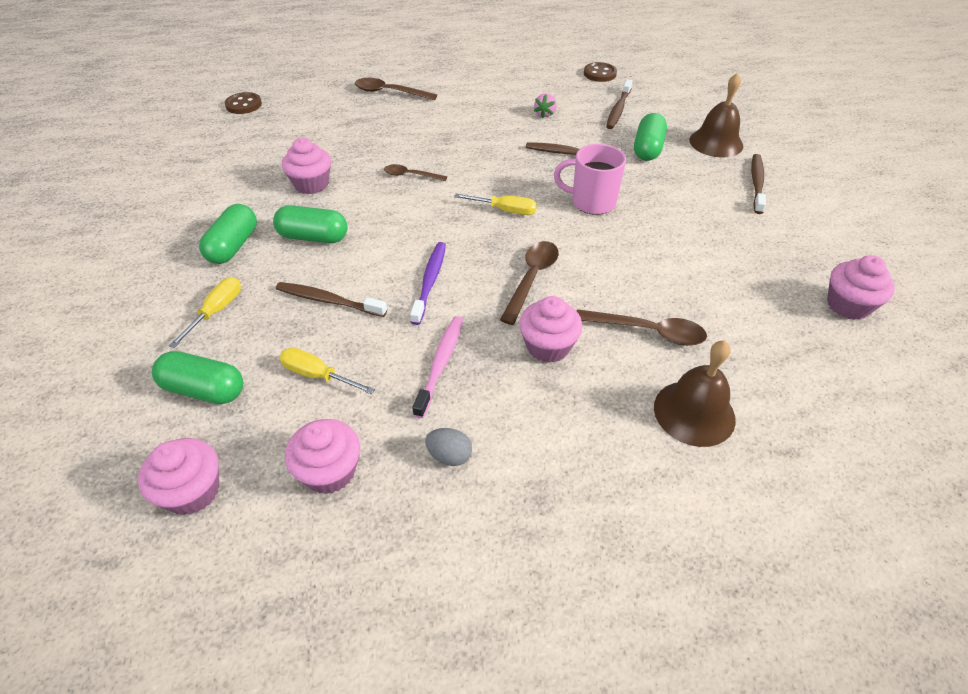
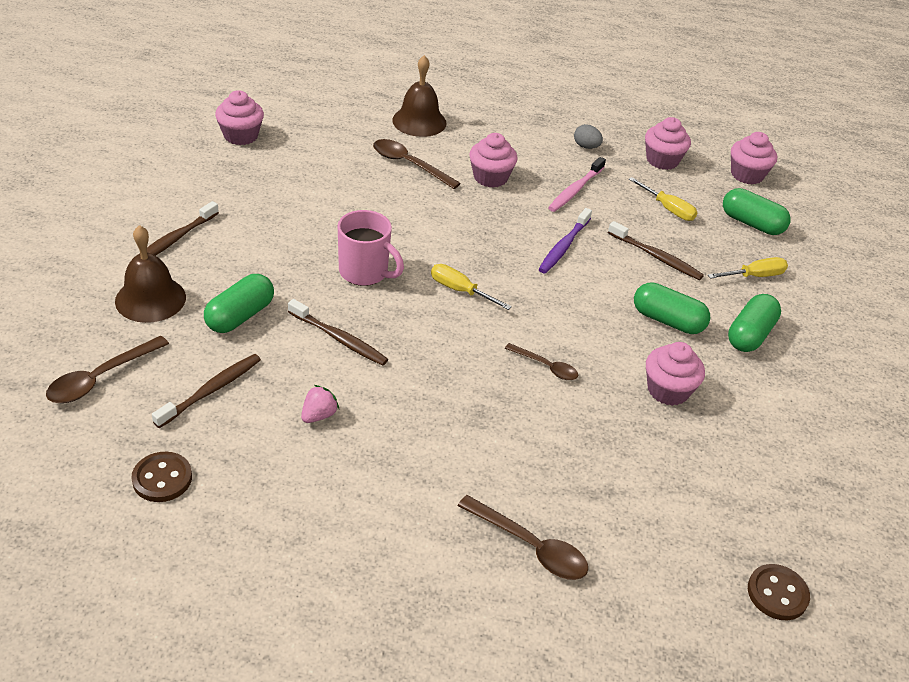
camera: 165 degrees left, 5 degrees down
(216, 311) = (754, 276): yellow screwdriver -> yellow screwdriver turned 150 degrees counterclockwise
(532, 278) = (473, 223): brown spoon -> brown spoon (100, 378)

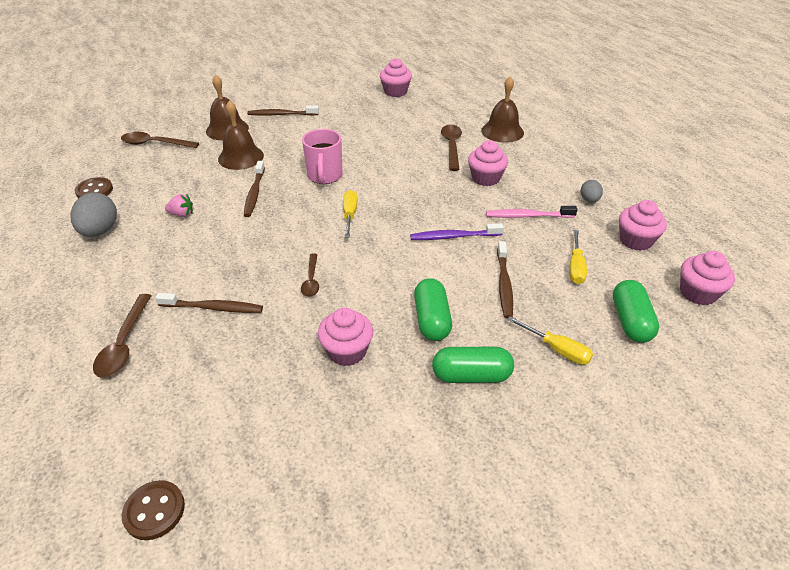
camera: 60 degrees right, 0 degrees up
(211, 390) = (172, 175): brown toothbrush -> brown toothbrush (213, 308)
(240, 316) = (241, 157): green capsule -> brown bell
(277, 502) = (100, 231): none -> grey egg

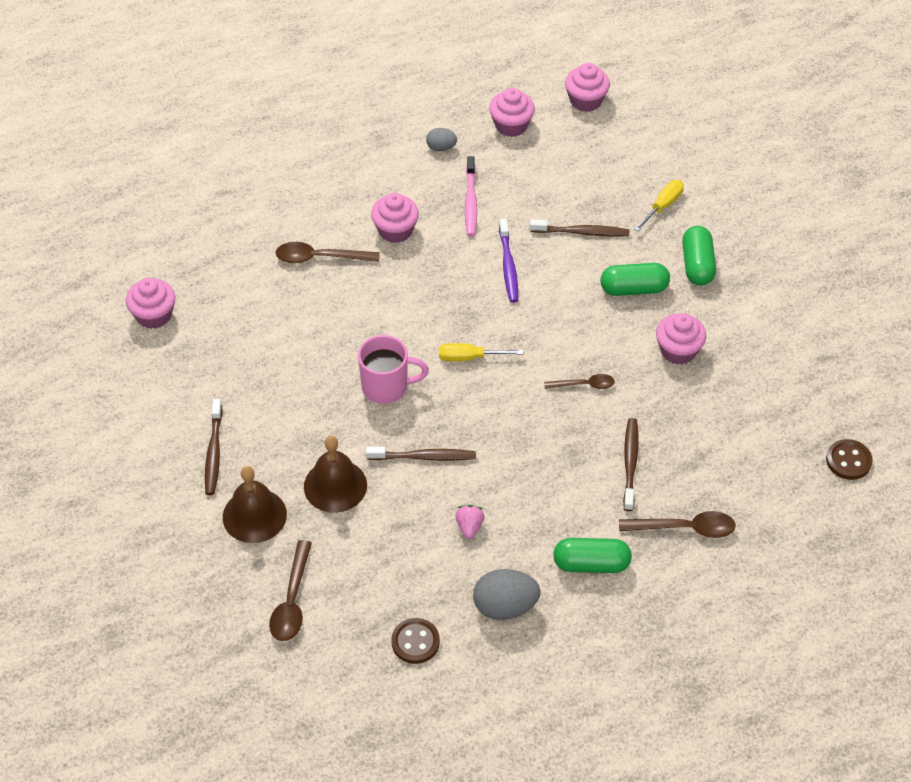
camera: 90 degrees left, 10 degrees up
(502, 131) = (284, 204): brown bell -> none
(575, 267) = (554, 177): yellow screwdriver -> none
(630, 321) = (625, 153): green capsule -> green capsule (591, 564)

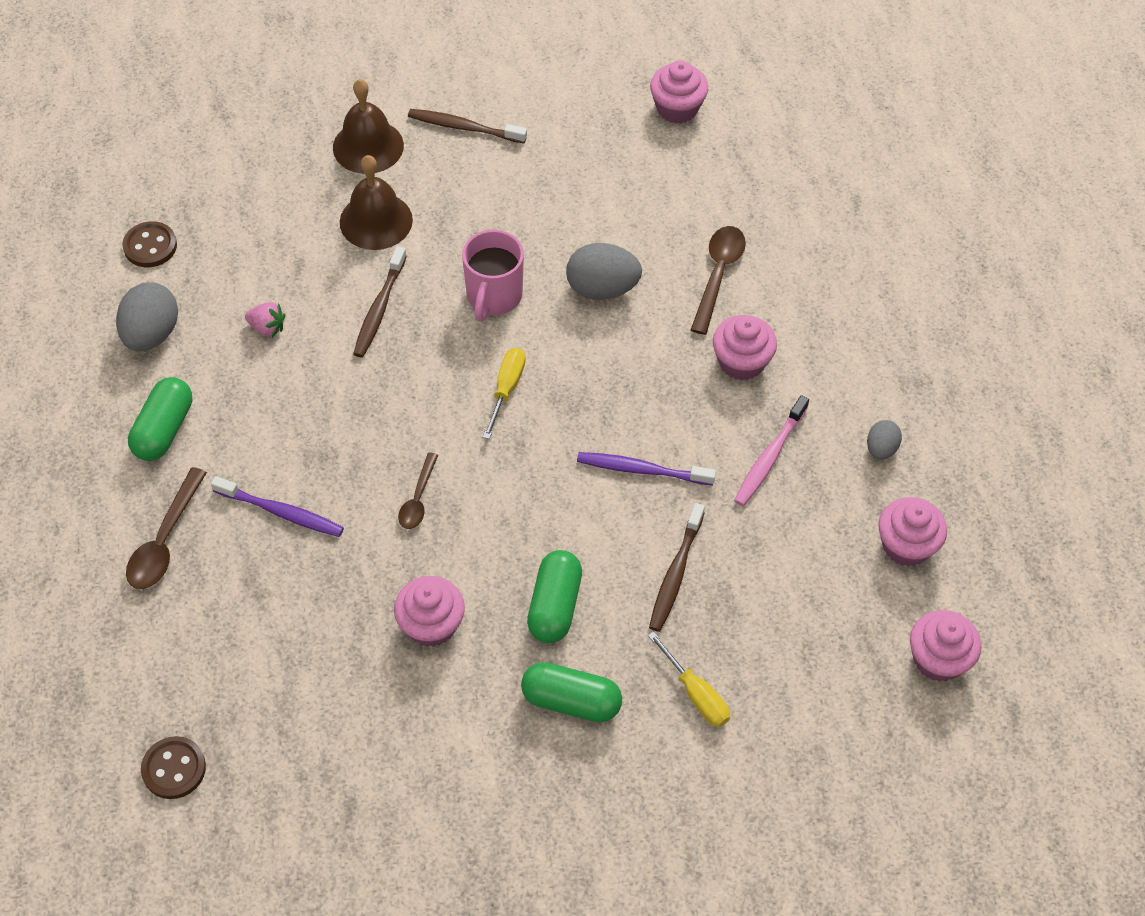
camera: 105 degrees right, 5 degrees up
(292, 601) = (249, 157): brown spoon -> none
(356, 322) = (602, 288): none -> grey egg
(470, 202) = (769, 457): pink toothbrush -> pink toothbrush turned 75 degrees counterclockwise
(630, 463) = (281, 512): brown toothbrush -> purple toothbrush

